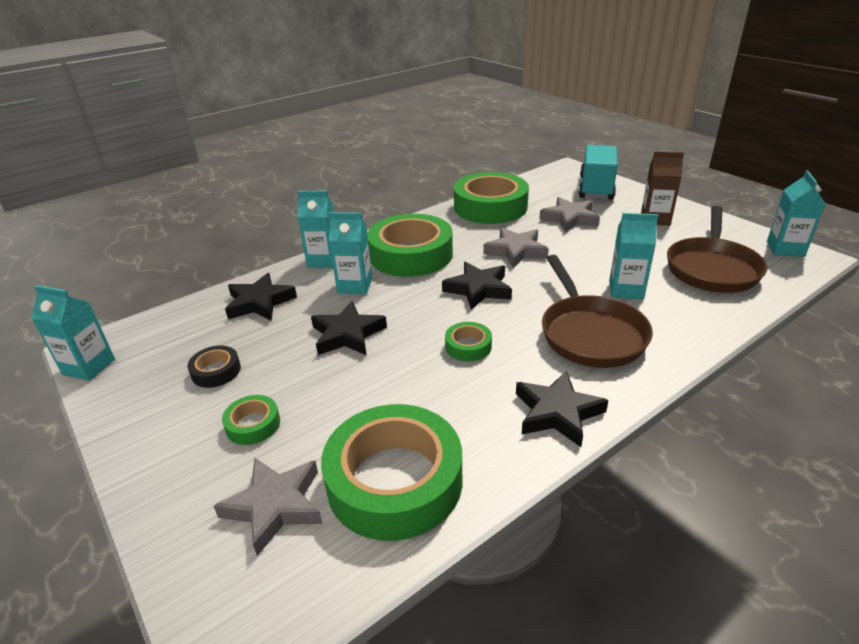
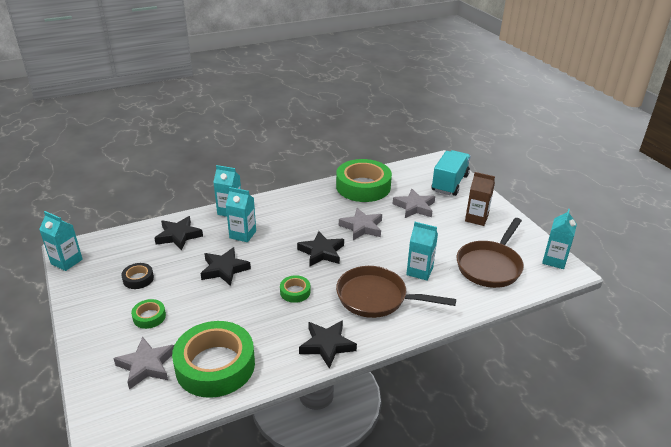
camera: 10 degrees right, 0 degrees up
(411, 254) = (289, 217): green tape -> none
(590, 333) = (377, 298): brown pan -> brown pan turned 105 degrees clockwise

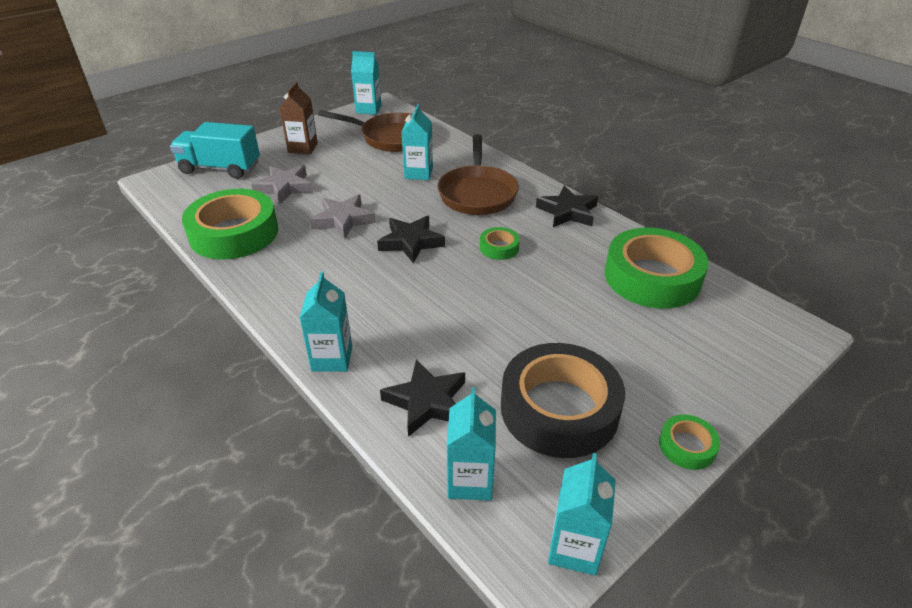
camera: 105 degrees left, 5 degrees up
(138, 279) = (559, 409): black tape -> black tape, size x2.26
(146, 365) = (698, 331): grey star -> none
(149, 317) = (624, 361): green tape -> green tape (687, 446)
(224, 269) = (487, 319): black star -> none
(243, 234) = (396, 324): turquoise carton -> turquoise carton (470, 480)

